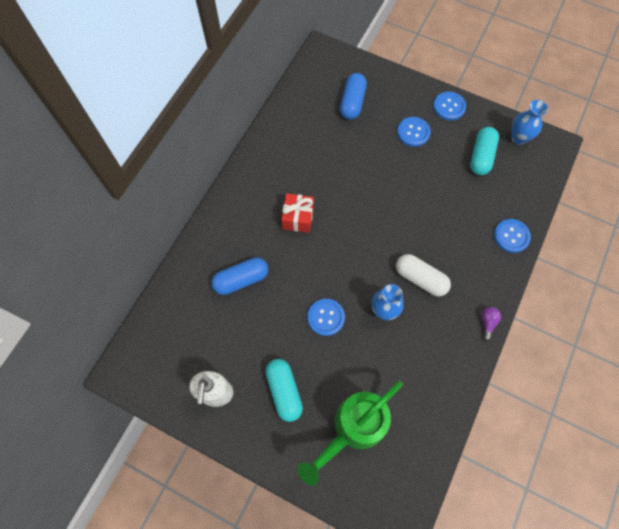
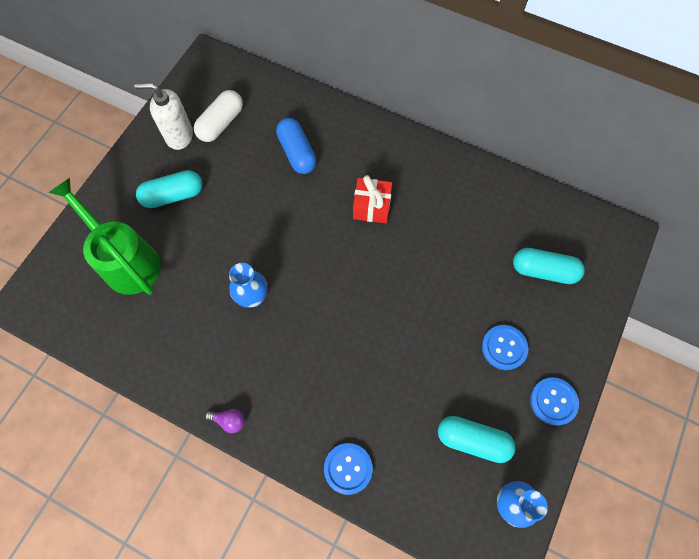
camera: 90 degrees right, 0 degrees up
(326, 317) = (249, 235): blue button -> none
(352, 102) = (543, 270): blue capsule -> turquoise capsule
(420, 278) = (291, 342): white capsule -> white capsule (221, 123)

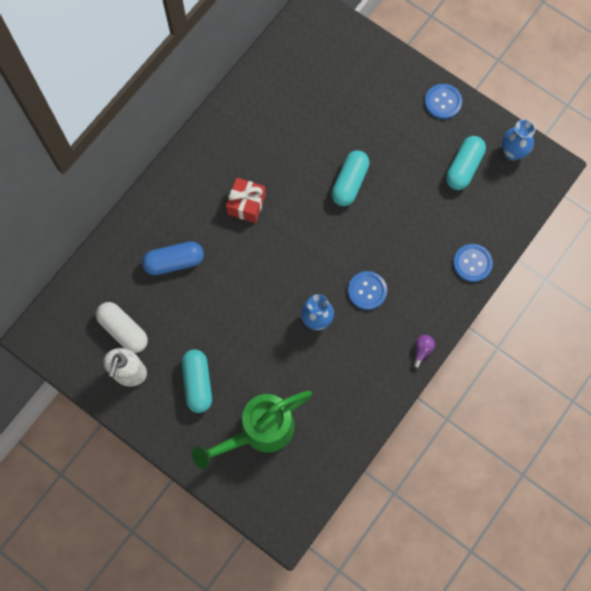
camera: 80 degrees left, 5 degrees up
(504, 347) = (394, 126): blue button -> blue button (367, 291)
(543, 270) = (334, 79): turquoise capsule -> turquoise capsule (349, 182)

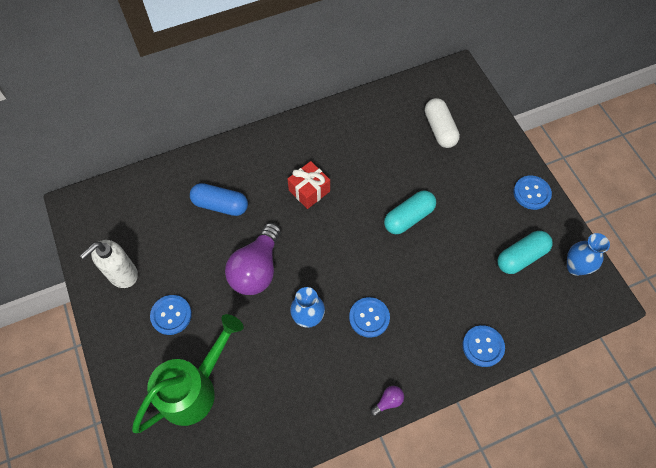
camera: 30 degrees right, 10 degrees down
(123, 330) = (143, 237): white capsule -> white capsule (440, 129)
(198, 383) = (171, 315): turquoise capsule -> blue button
(245, 302) = (256, 269): none -> purple light bulb
(259, 431) = (194, 389): green watering can -> green watering can turned 135 degrees clockwise

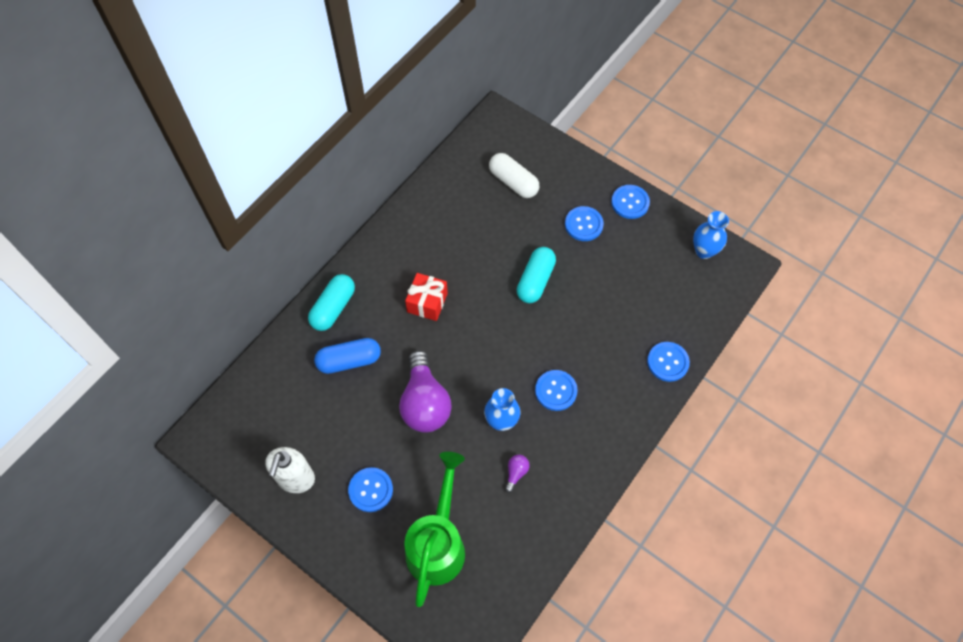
camera: 30 degrees left, 0 degrees up
(388, 401) = (617, 455): purple light bulb -> purple light bulb (516, 473)
(479, 192) = (583, 224): none -> blue button
(521, 257) = (654, 266): turquoise capsule -> turquoise capsule (333, 308)

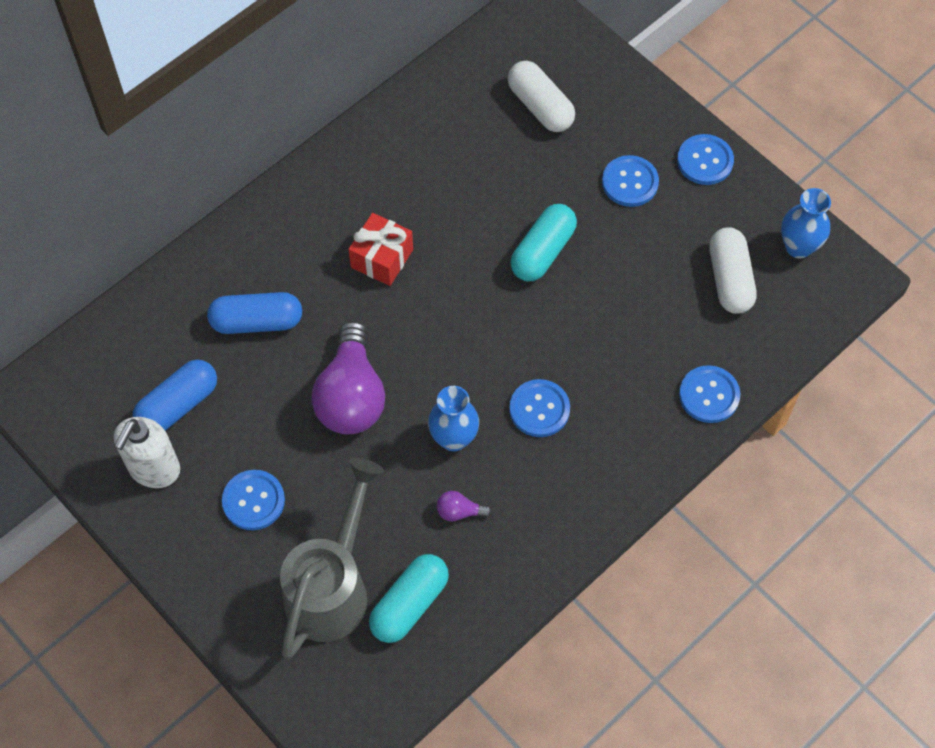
camera: 10 degrees right, 0 degrees up
(305, 429) = (178, 405): none -> blue capsule
(333, 308) = (248, 245): turquoise capsule -> turquoise capsule (409, 604)
(438, 543) = (332, 587): green watering can -> grey watering can
(516, 473) = (459, 511): purple light bulb -> purple light bulb turned 120 degrees counterclockwise
(663, 280) = (729, 279): none -> white capsule

